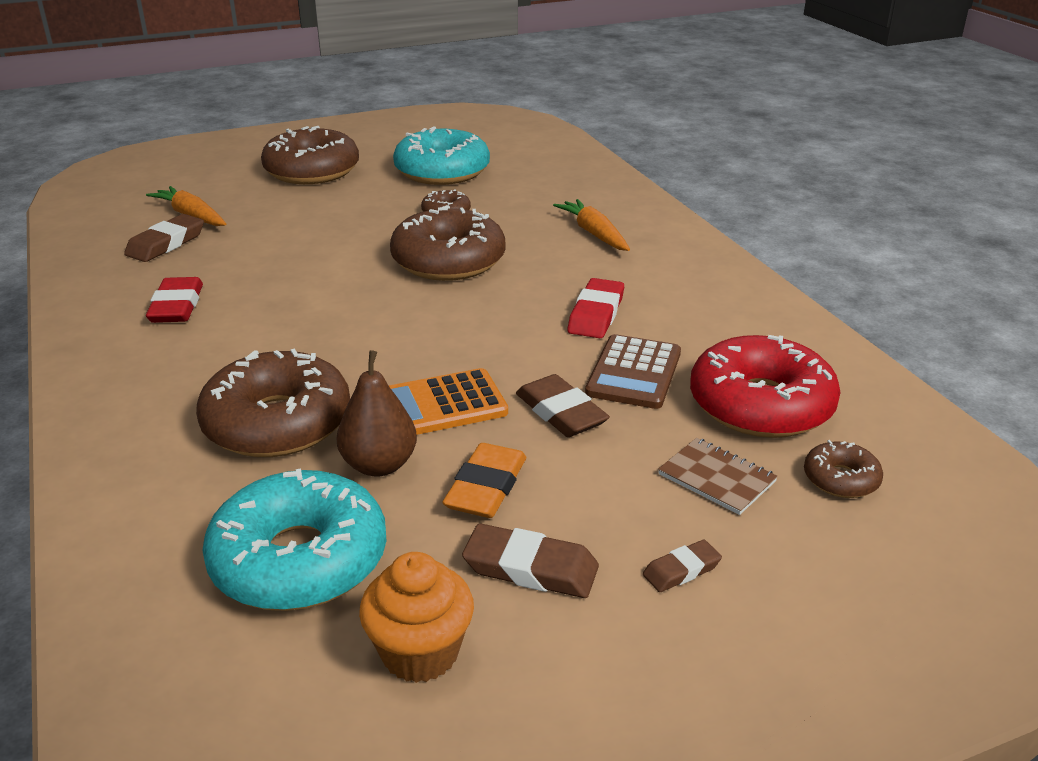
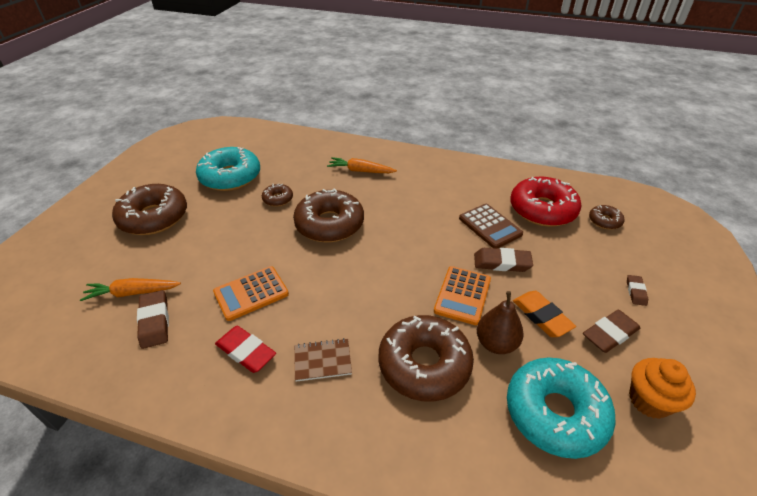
camera: 50 degrees left, 10 degrees up
(265, 270) = (251, 293): none -> orange calculator
(596, 314) = (432, 209): red eraser -> none
(716, 478) = (582, 249): brown notebook -> brown notebook (322, 361)

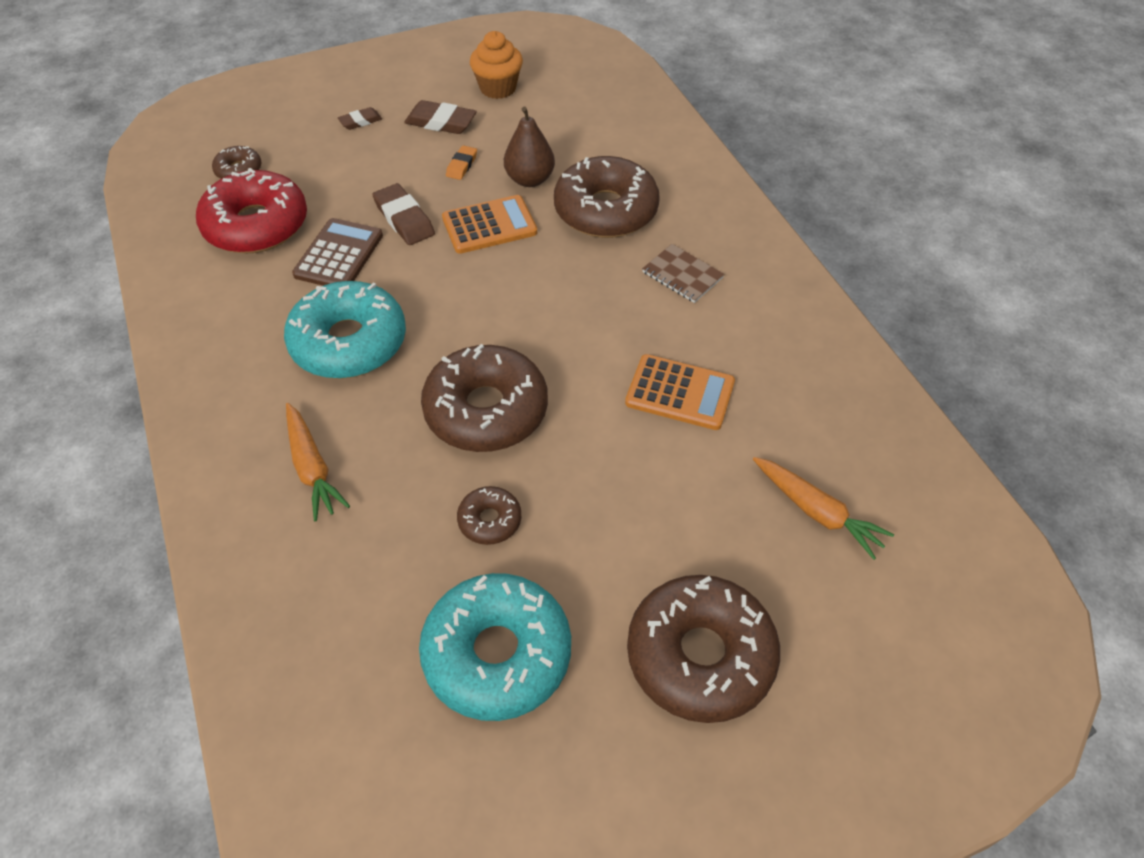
camera: 130 degrees left, 10 degrees up
(155, 321) = (812, 445): brown eraser -> none
(246, 351) = (742, 335): red eraser -> none
(541, 316) = (462, 165): orange eraser -> orange eraser, size x0.59
(555, 413) = (565, 126): turquoise donut -> turquoise donut (349, 342)

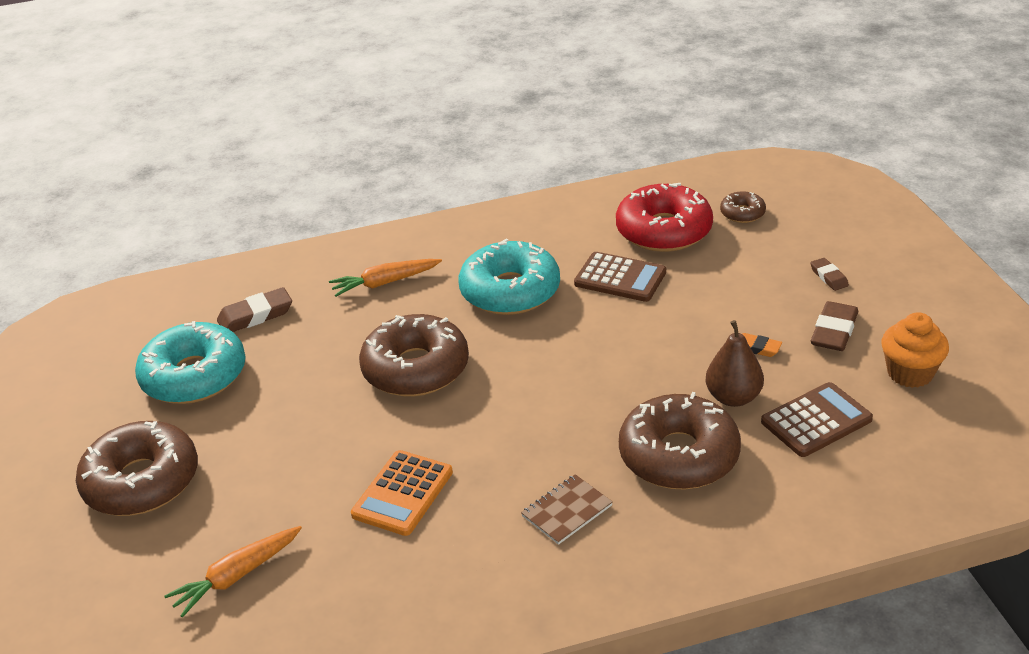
camera: 100 degrees right, 15 degrees down
(404, 219) = (669, 313): brown eraser -> brown eraser (255, 315)
(489, 225) = (657, 368): orange calculator -> none
(489, 520) = (305, 371): brown donut -> none
(557, 136) = (816, 421): none -> brown calculator

